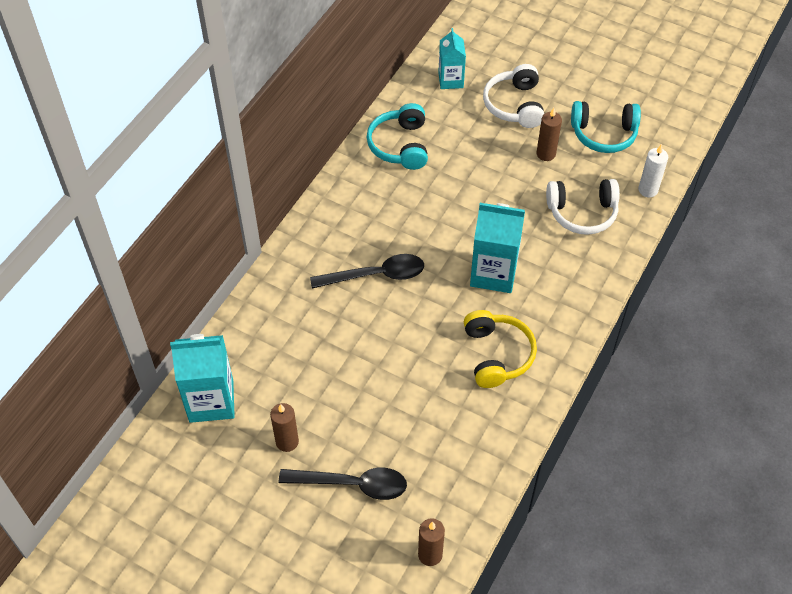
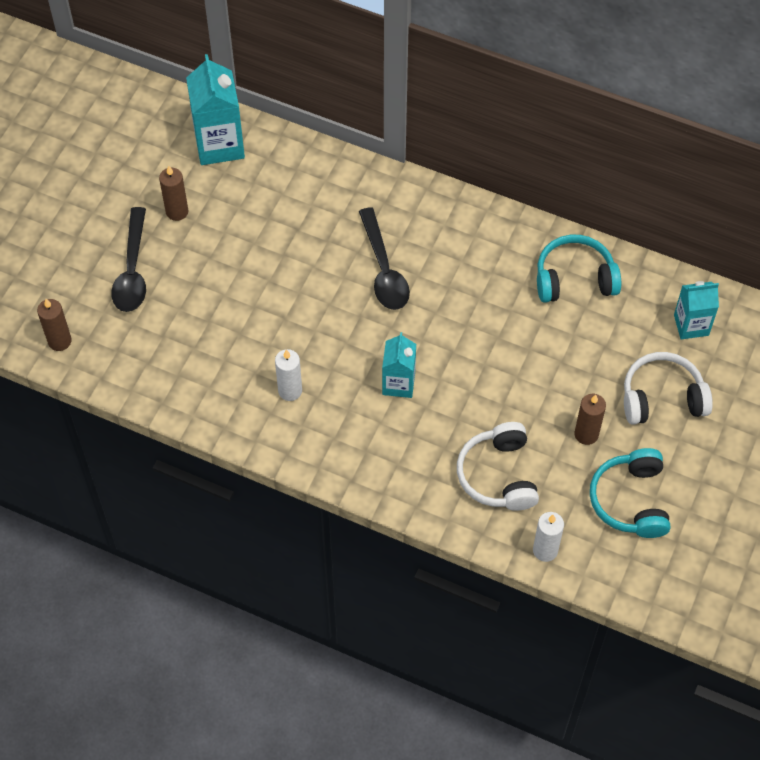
camera: 85 degrees right, 5 degrees up
(493, 273) = (398, 383): turquoise carton -> turquoise carton, size x0.62
(497, 355) = (290, 391): yellow headphones -> white candle

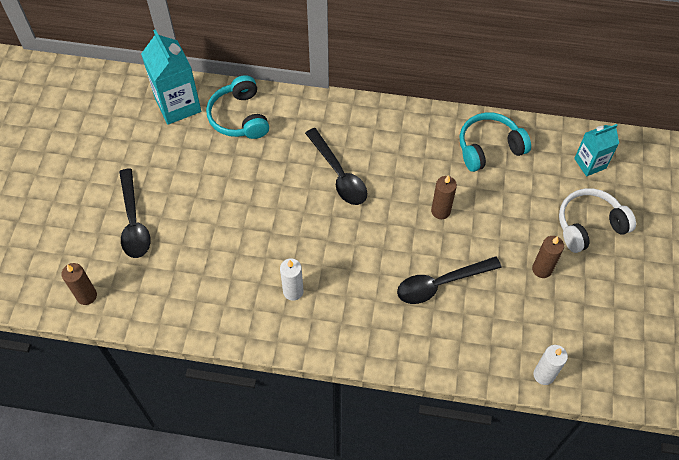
camera: 15 degrees left, 0 degrees up
(177, 211) = (158, 165): brown candle -> brown candle (440, 211)
(398, 383) = (379, 264): turquoise carton -> none
(461, 422) = (440, 284): none -> black spoon
(498, 475) = (484, 320): white headphones -> none
(630, 500) = (595, 315): turquoise headphones -> turquoise headphones (239, 117)

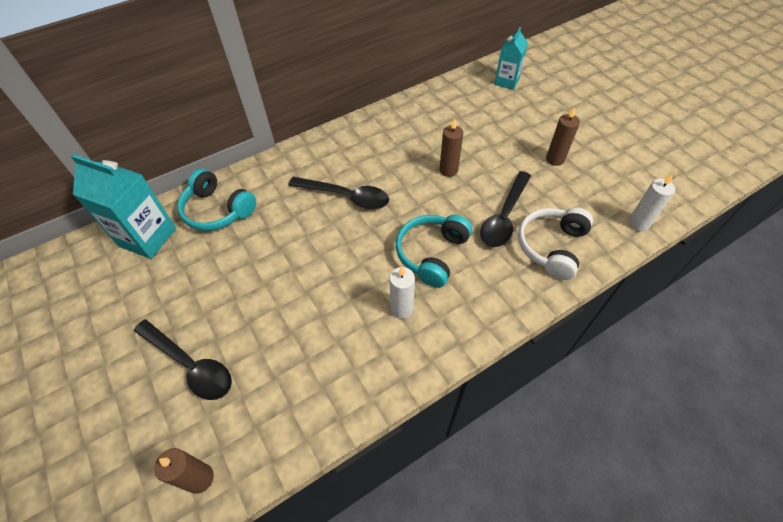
camera: 40 degrees left, 5 degrees down
(489, 147) = (435, 111): turquoise headphones -> turquoise headphones (432, 254)
(589, 225) = (549, 115): white headphones -> white headphones (551, 247)

